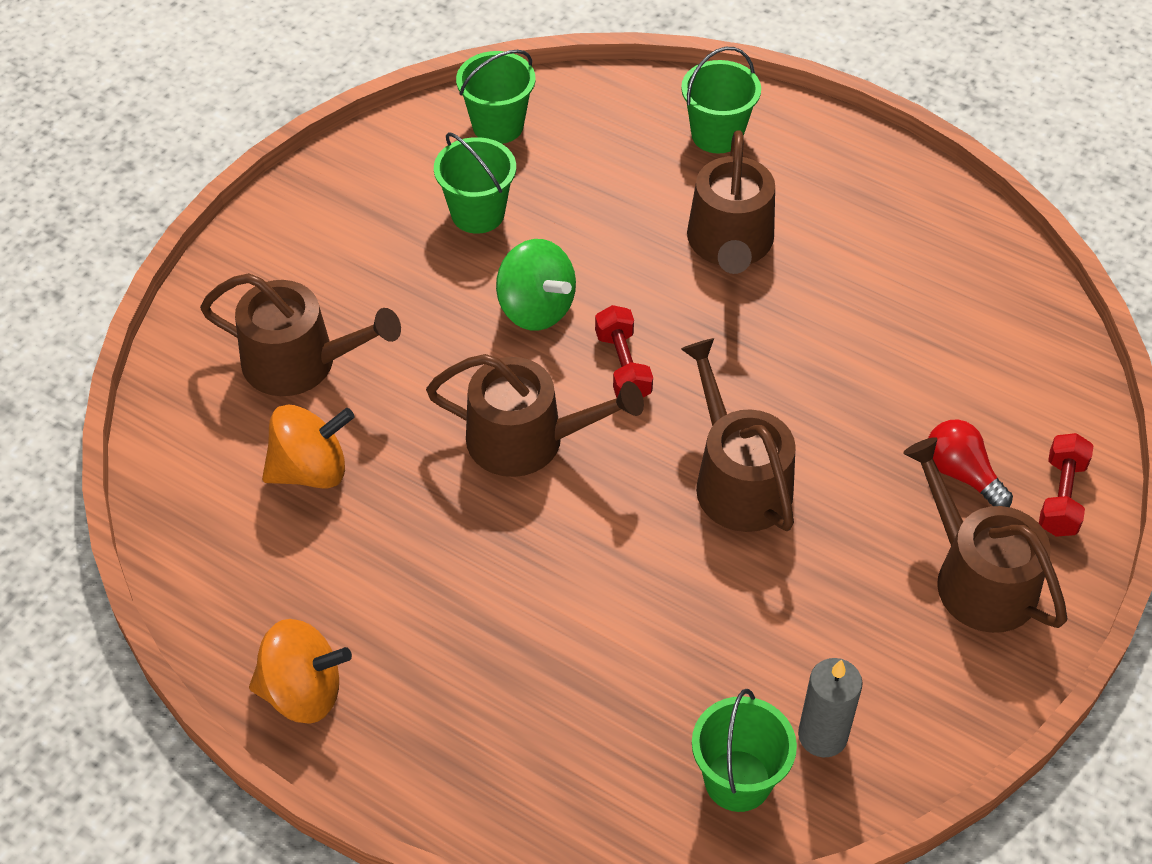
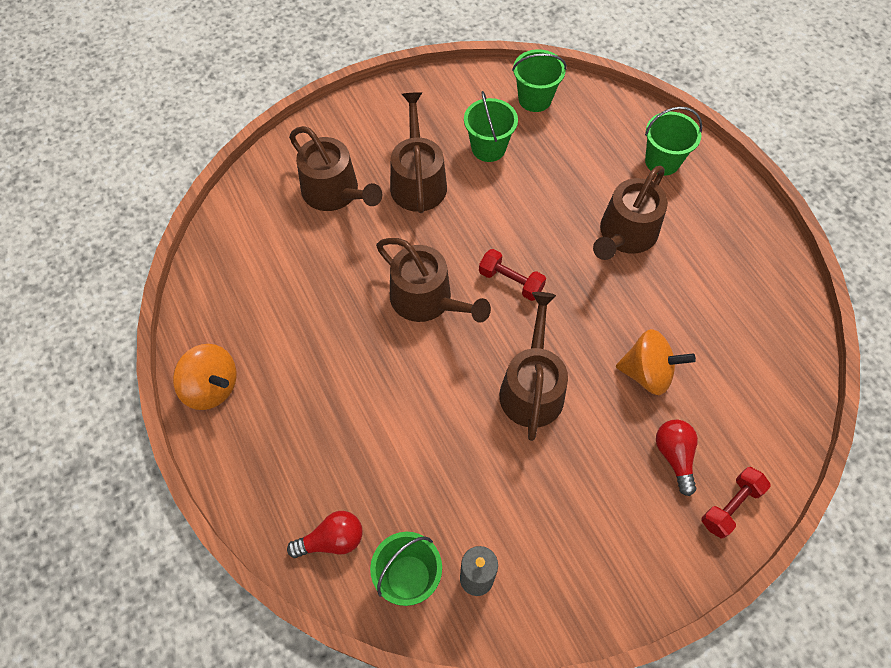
camera: 30 degrees right, 10 degrees up
(311, 470) = (299, 259): orange spinning top -> orange spinning top (647, 373)
(536, 309) = (483, 222): green spinning top -> none
(608, 791) = (332, 540): none -> red light bulb
(623, 366) = (511, 281): red dumbbell -> red dumbbell turned 75 degrees counterclockwise
(977, 577) = (639, 530): brown watering can -> brown watering can (418, 180)

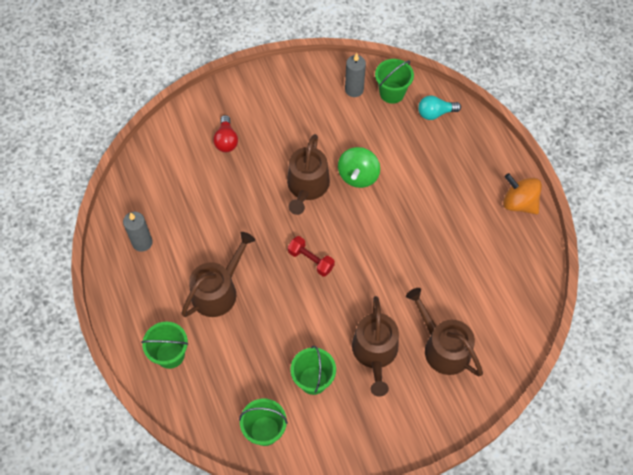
camera: 175 degrees left, 0 degrees up
(332, 540) = (435, 113): red light bulb -> turquoise light bulb
(427, 300) = (373, 251): brown watering can -> none
(456, 411) = (358, 176): none -> green spinning top
(647, 373) = (229, 190): orange spinning top -> none
(730, 506) = (201, 113): red dumbbell -> none
(746, 287) = (142, 242): none -> grey candle

